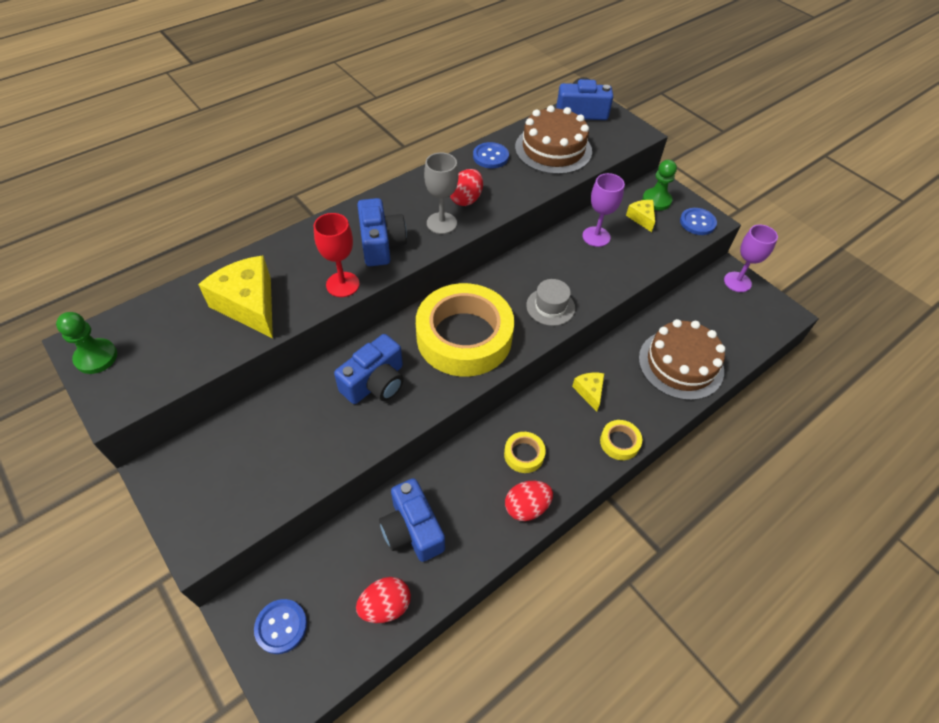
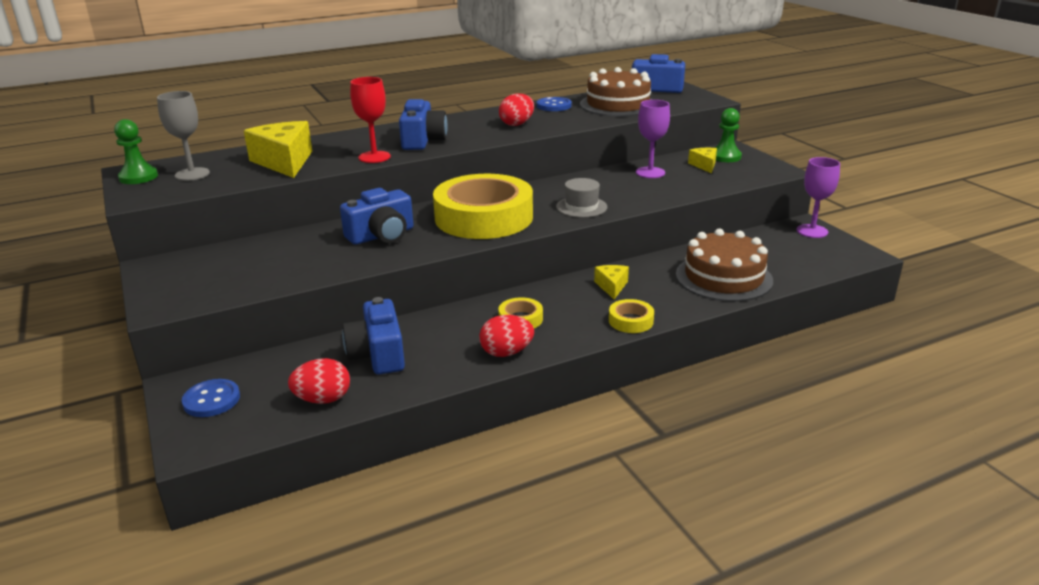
camera: 15 degrees right, 25 degrees down
(441, 223) = (486, 134): grey goblet -> grey goblet (192, 174)
(697, 222) = (765, 170): blue button -> none

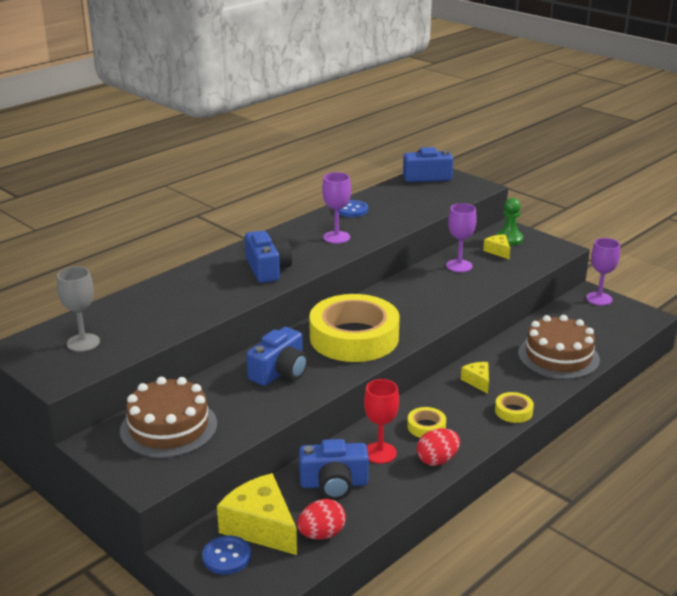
camera: 20 degrees left, 0 degrees up
(138, 177) = (31, 355): green pawn -> none
(284, 162) = (160, 314): yellow cheese -> yellow cheese (261, 527)
(374, 157) = (240, 295): red goblet -> red goblet (380, 453)
(378, 354) = (334, 484): blue camera -> blue camera turned 60 degrees counterclockwise
(517, 124) = (336, 237): red egg -> purple goblet
(581, 207) = (428, 312): grey hat -> none
(618, 104) = (407, 201): brown cake -> brown cake (168, 427)

